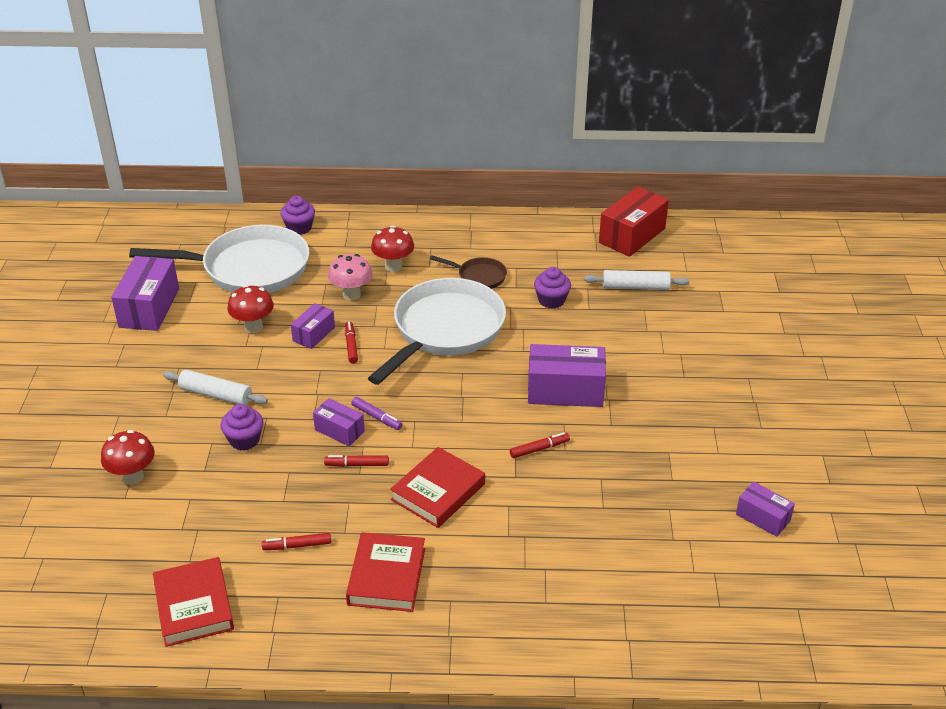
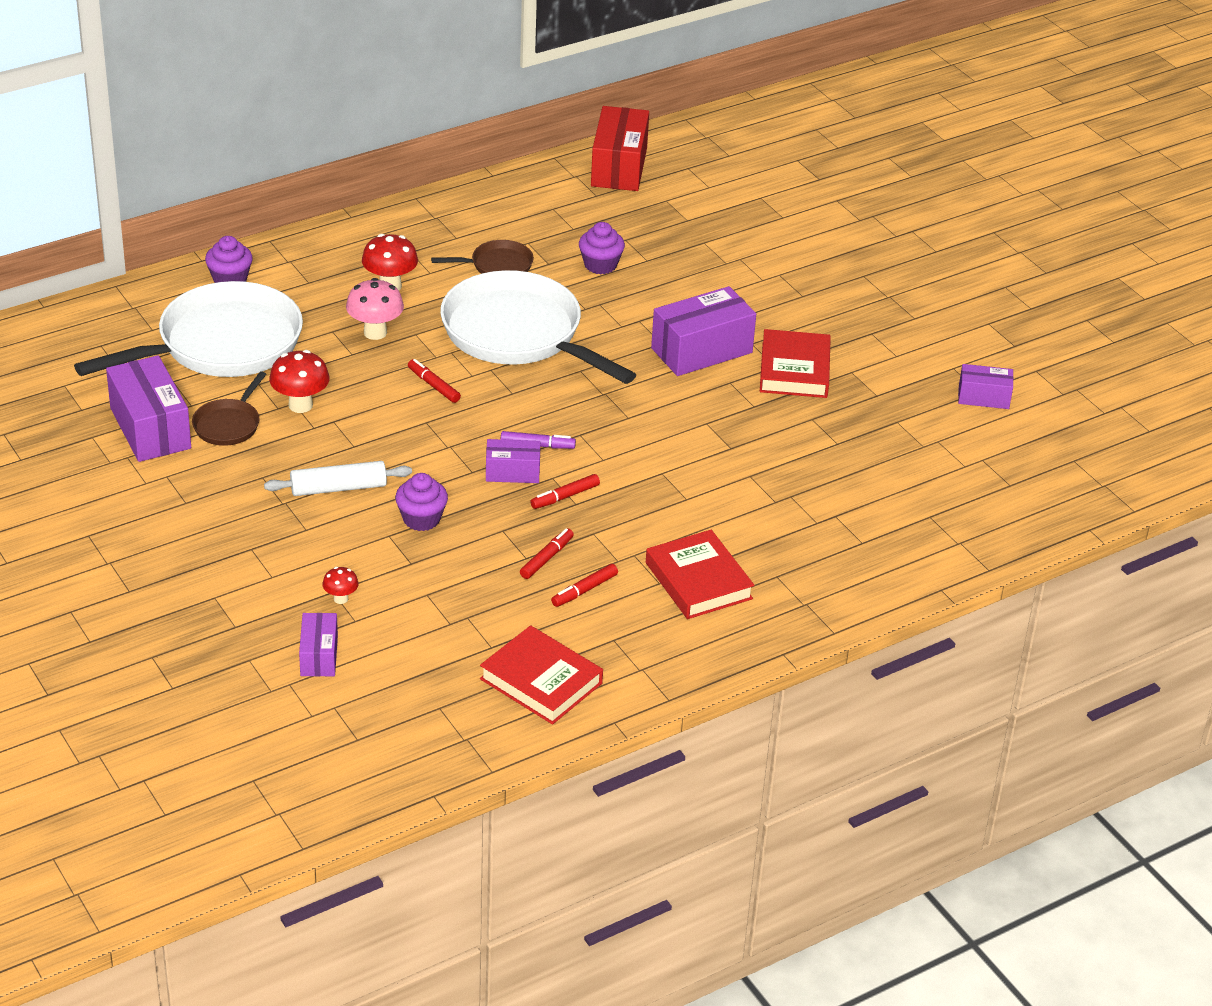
camera: 35 degrees left, 0 degrees up
(133, 477) = (341, 599): red mushroom -> red mushroom, size x0.55
(197, 323) = (229, 424): none -> brown pan
(314, 334) = (378, 388): purple box -> purple box (319, 656)
(438, 492) = (671, 490): red book -> red book (794, 370)
(445, 330) = (518, 334): white pan -> white pan turned 45 degrees counterclockwise
(539, 449) = (729, 414): red marker -> red marker (546, 558)
(635, 287) = (674, 221): white rolling pin -> none

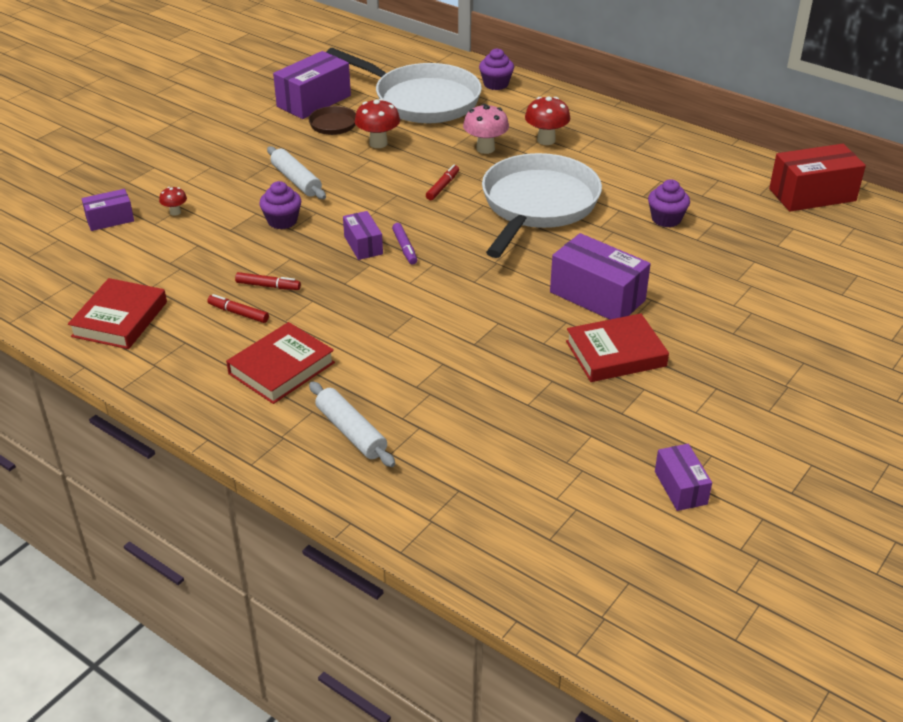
camera: 70 degrees right, 0 degrees up
(497, 265) = (616, 175): brown pan -> none
(565, 496) = (349, 276): red marker -> none
(820, 559) = (351, 432): none -> white rolling pin

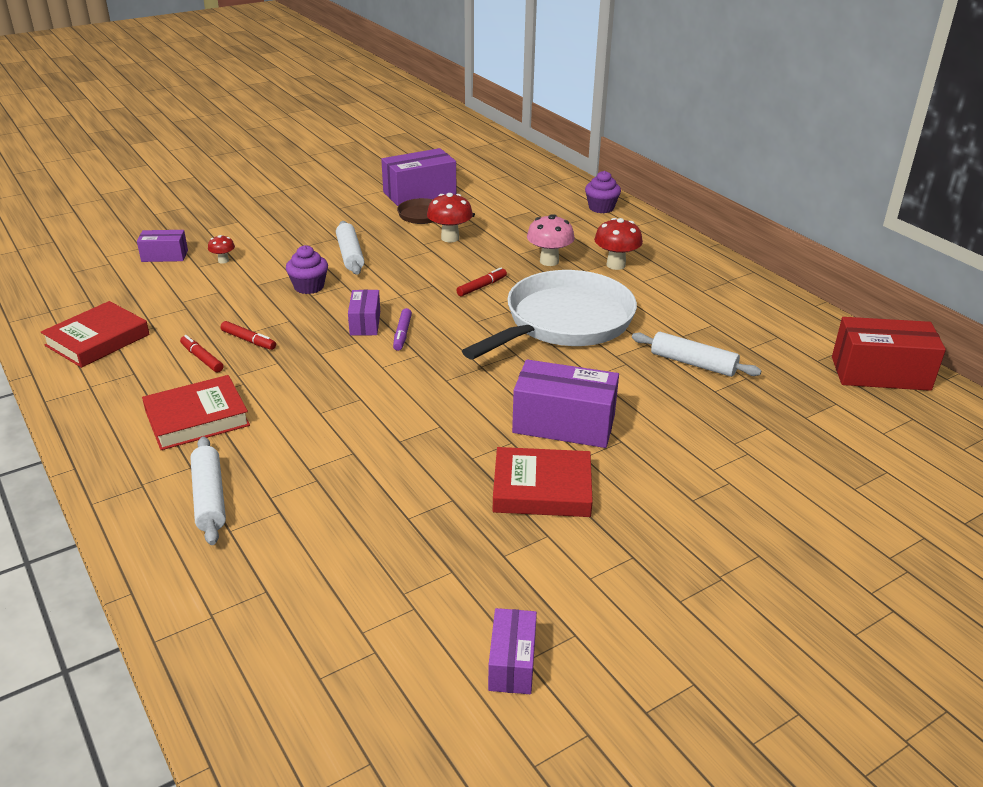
camera: 20 degrees right, 5 degrees down
(421, 100) = (519, 209): white pan -> none
(597, 296) = (564, 424): purple box -> purple box turned 45 degrees counterclockwise
(666, 219) = (693, 363): purple cupcake -> white rolling pin

